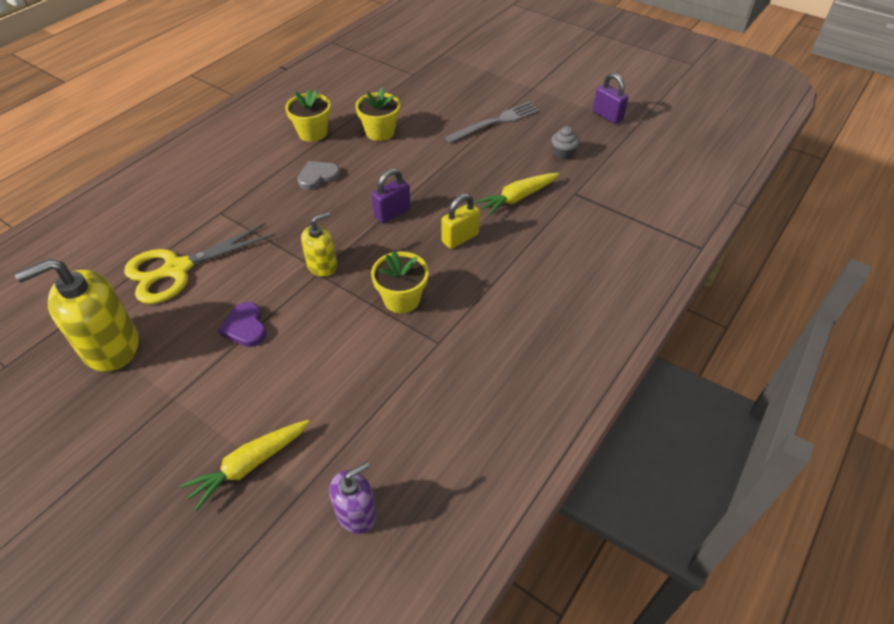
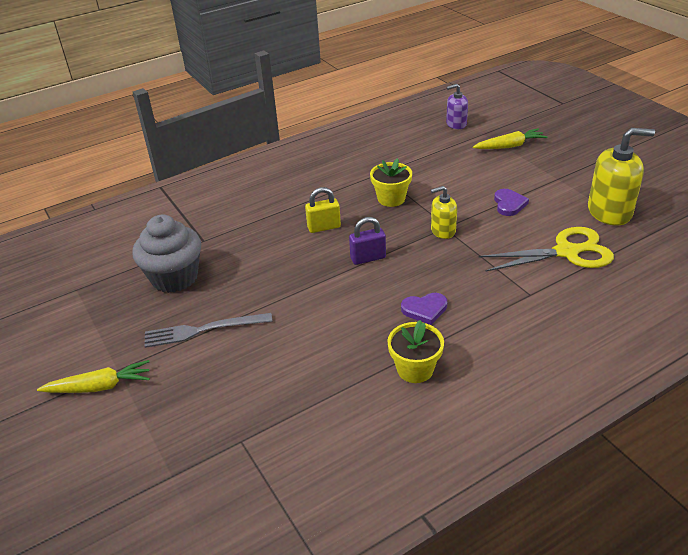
camera: 155 degrees left, 10 degrees down
(318, 177) = (425, 309): grey heart -> purple heart
(380, 132) = (336, 349): yellow flower pot -> none
(517, 198) = (253, 247): yellow carrot -> yellow carrot (99, 386)
(563, 153) = (174, 277): grey cupcake -> grey cupcake, size x2.30
(607, 116) = (87, 308): purple padlock -> none

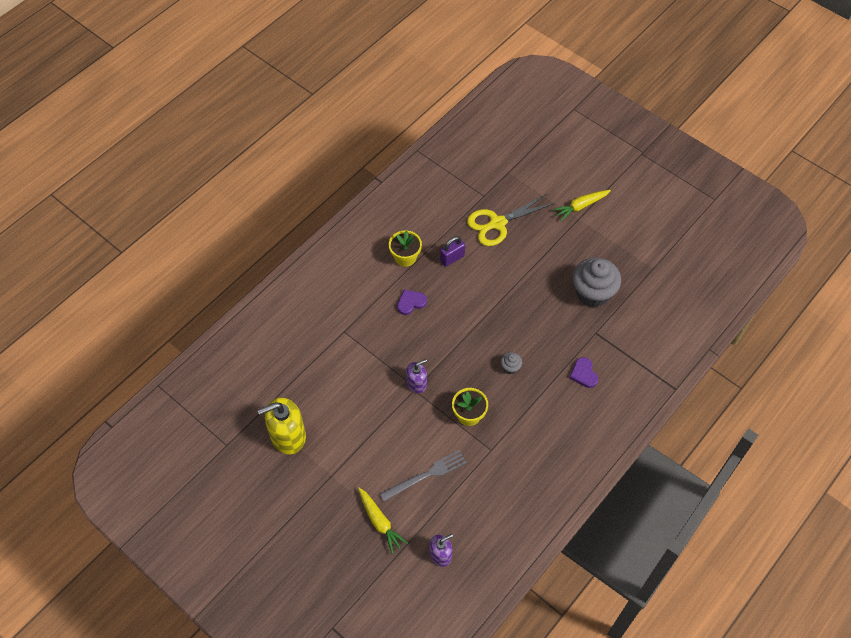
camera: 160 degrees right, 20 degrees up
(203, 330) = (545, 256): grey fork -> grey fork (426, 475)
(324, 227) = (510, 367): yellow padlock -> grey cupcake
(368, 258) = (464, 341): purple padlock -> purple padlock (452, 258)
(443, 231) = (416, 383): yellow soap dispenser -> purple soap dispenser
(509, 146) = (380, 522): yellow carrot -> yellow carrot turned 90 degrees counterclockwise
(509, 204) = (369, 428): purple heart -> purple heart (583, 374)
(567, 252) = (320, 379): yellow scissors -> yellow scissors (497, 223)

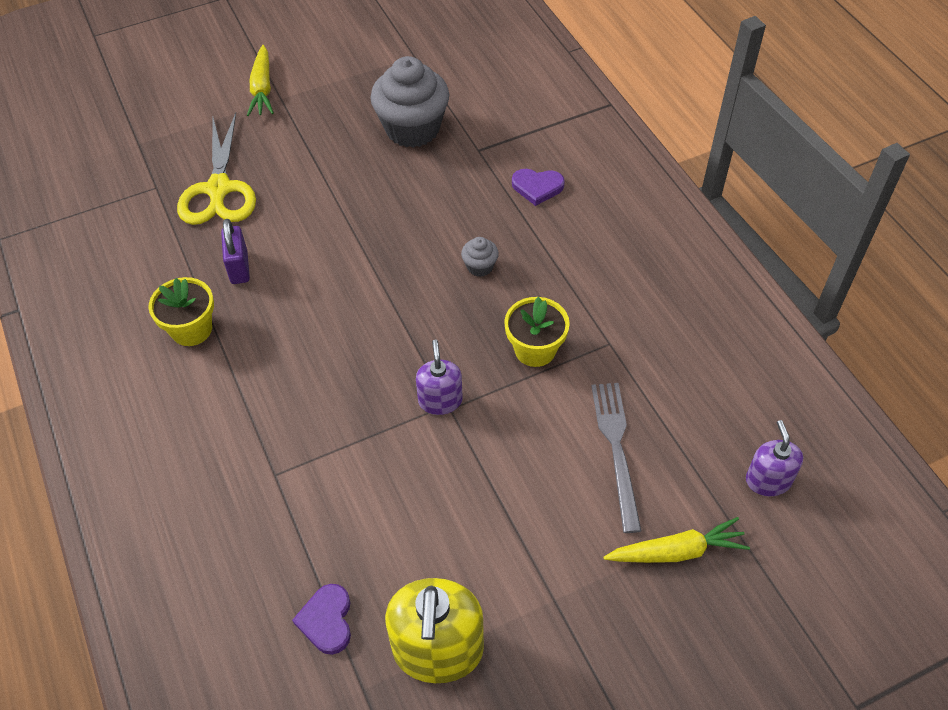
camera: 65 degrees left, 5 degrees down
(411, 303) = (283, 353): purple heart -> purple heart (327, 620)

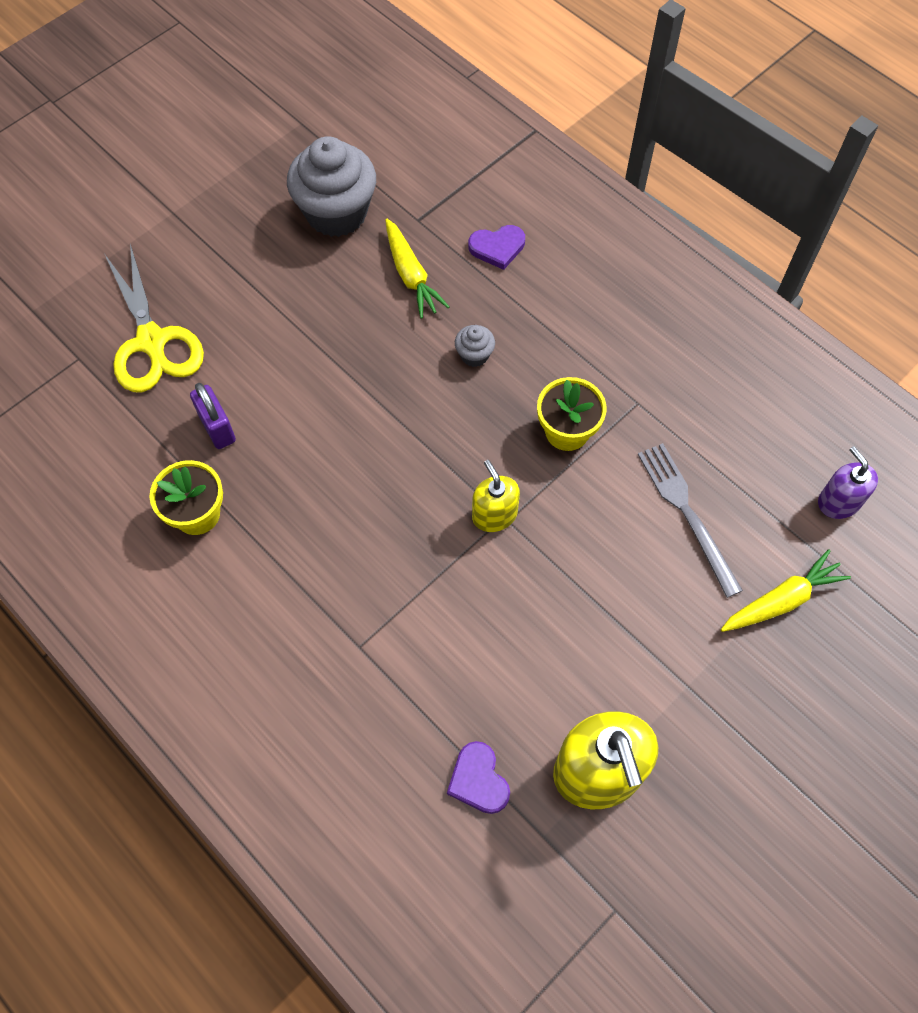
camera: 20 degrees left, 10 degrees up
(262, 89) = (146, 206): yellow carrot -> yellow carrot (411, 275)
(440, 400) = (494, 515): purple soap dispenser -> yellow soap dispenser

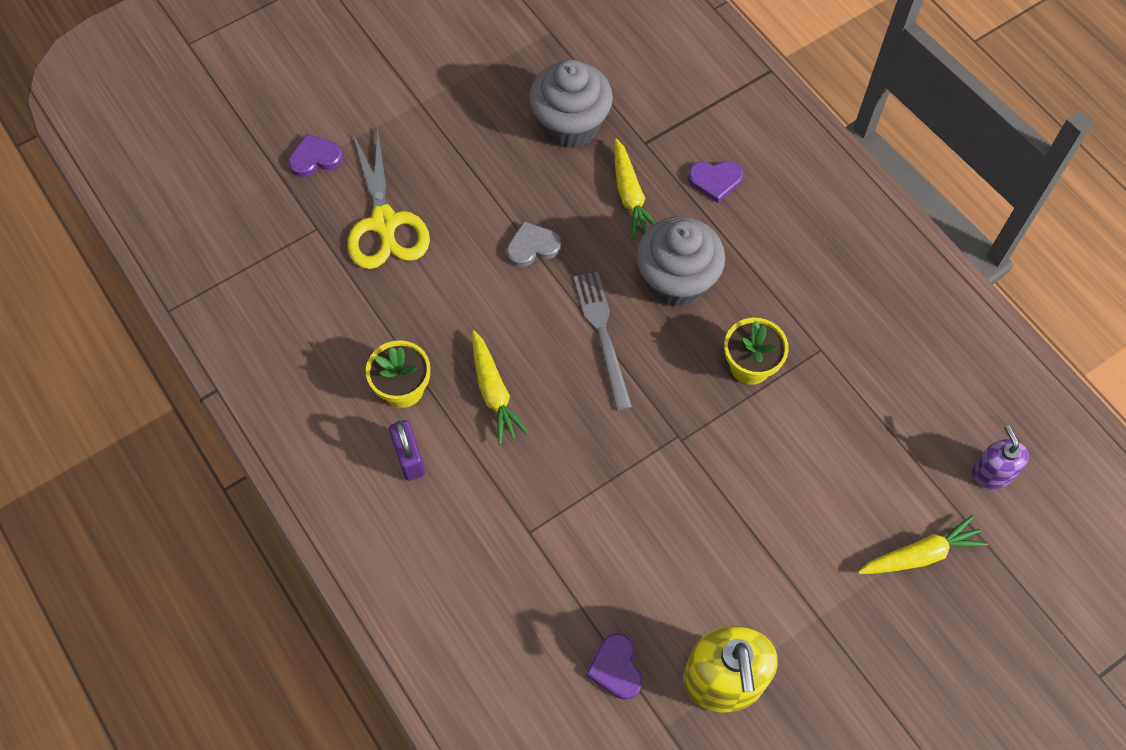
camera: 10 degrees right, 0 degrees up
(67, 285) = (315, 158): none -> purple heart
(217, 428) = (432, 312): purple padlock -> purple padlock (409, 458)
(297, 502) = (494, 392): none -> yellow carrot
(315, 343) = (532, 246): none -> grey heart
(474, 355) = (676, 280): grey cupcake -> grey cupcake, size x2.30
(494, 515) = (670, 433): yellow soap dispenser -> none
(687, 513) = (847, 460): grey fork -> grey fork (602, 335)

